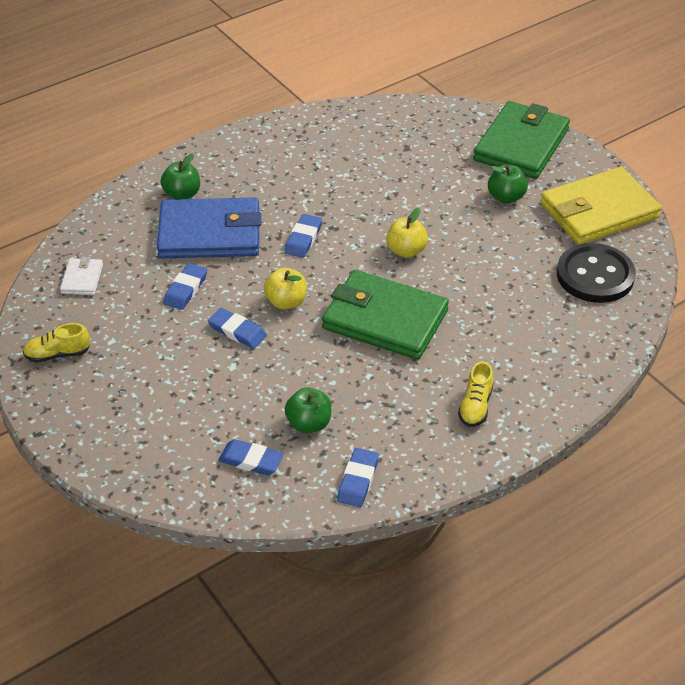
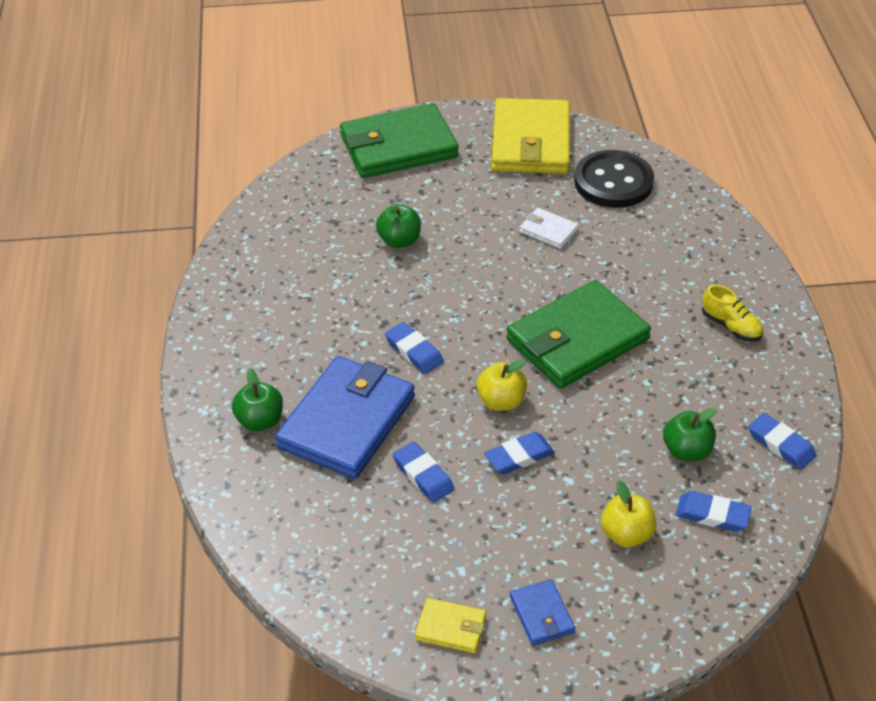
camera: 60 degrees left, 0 degrees up
(58, 354) = (451, 628): yellow shoe -> yellow wallet
(82, 279) = (337, 562): white wallet -> white wallet (548, 231)
(95, 396) = (542, 615): none -> blue wallet
(251, 460) = (712, 514): blue eraser -> blue eraser turned 60 degrees clockwise
(406, 250) = (489, 285): yellow apple -> yellow apple (626, 534)
(506, 197) = (465, 188): green apple -> green apple (399, 241)
(521, 145) = (398, 146): green wallet -> green wallet turned 75 degrees counterclockwise

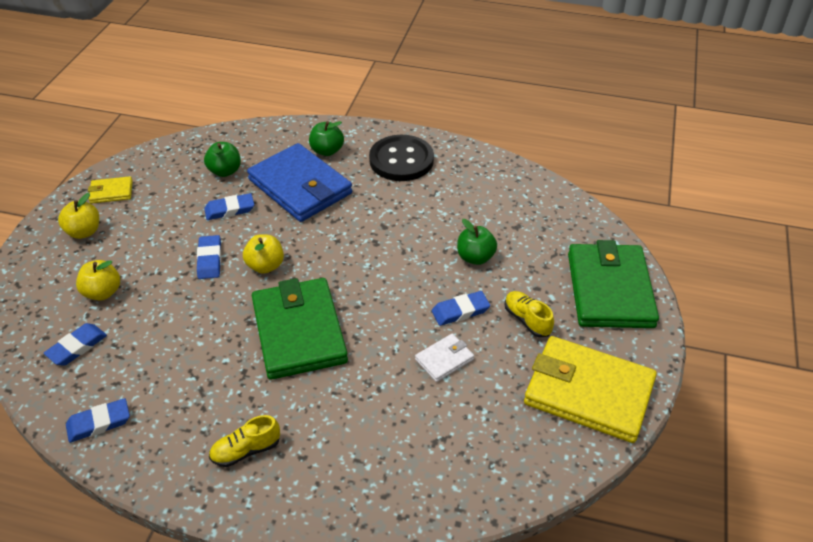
camera: 110 degrees right, 0 degrees up
(414, 351) = (345, 234): blue eraser -> blue eraser (460, 311)
(451, 628) = (111, 192): yellow wallet -> yellow wallet turned 45 degrees clockwise
(468, 190) = (527, 320): none -> yellow shoe
(542, 615) = (84, 232): blue wallet -> yellow apple
(613, 182) = (497, 440): black button -> black button (401, 160)
(686, 451) = (141, 356): green apple -> green apple (225, 171)

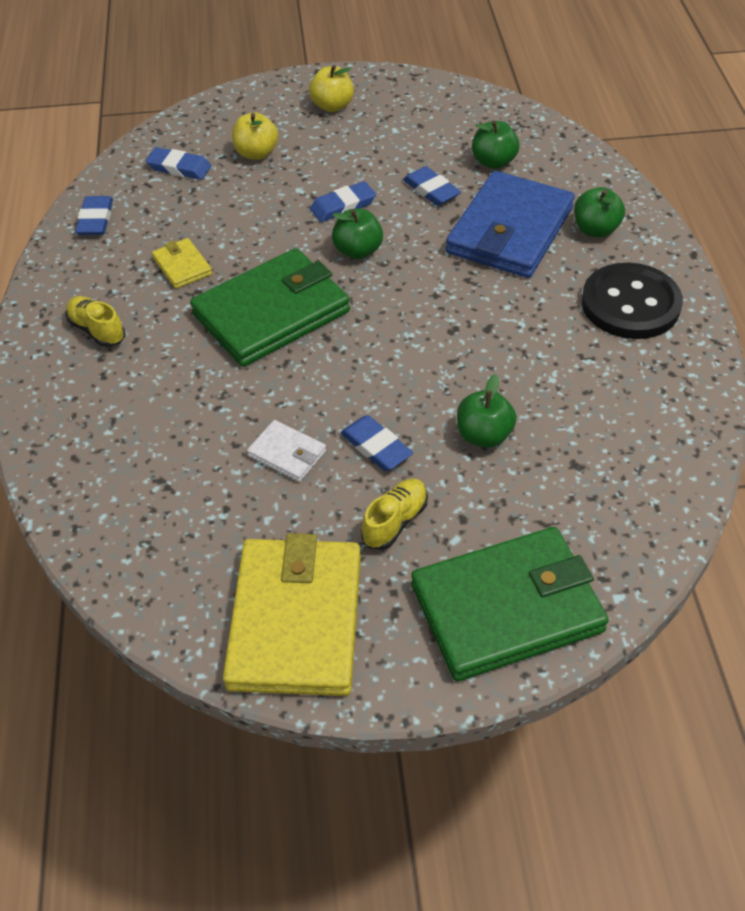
camera: 70 degrees right, 5 degrees up
(99, 423) = (95, 219): blue eraser -> blue eraser turned 45 degrees clockwise
(111, 192) = (402, 98): yellow wallet -> yellow wallet (182, 266)
(265, 266) = (358, 251): yellow apple -> green apple

